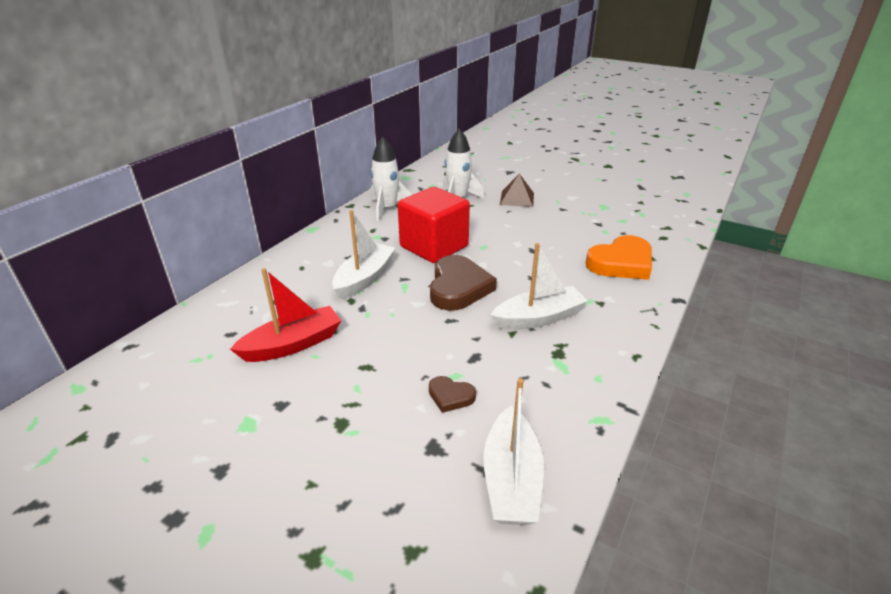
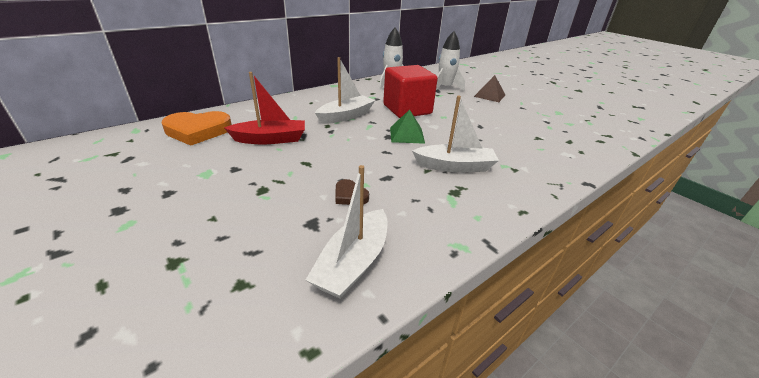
camera: 20 degrees right, 0 degrees up
(458, 287) = (406, 135): brown heart -> green pyramid
(621, 263) = (550, 149): orange heart -> orange heart (198, 131)

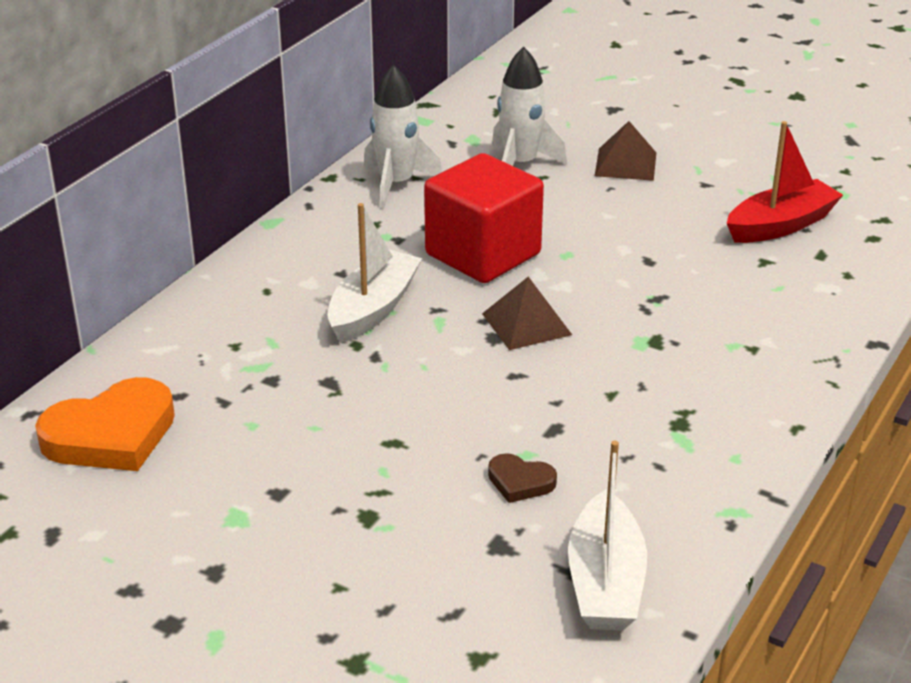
camera: 20 degrees left, 0 degrees up
(270, 139) = (278, 411): red boat -> red boat (780, 225)
(406, 135) = (526, 324): green pyramid -> brown pyramid
(455, 166) = (653, 372): white boat -> none

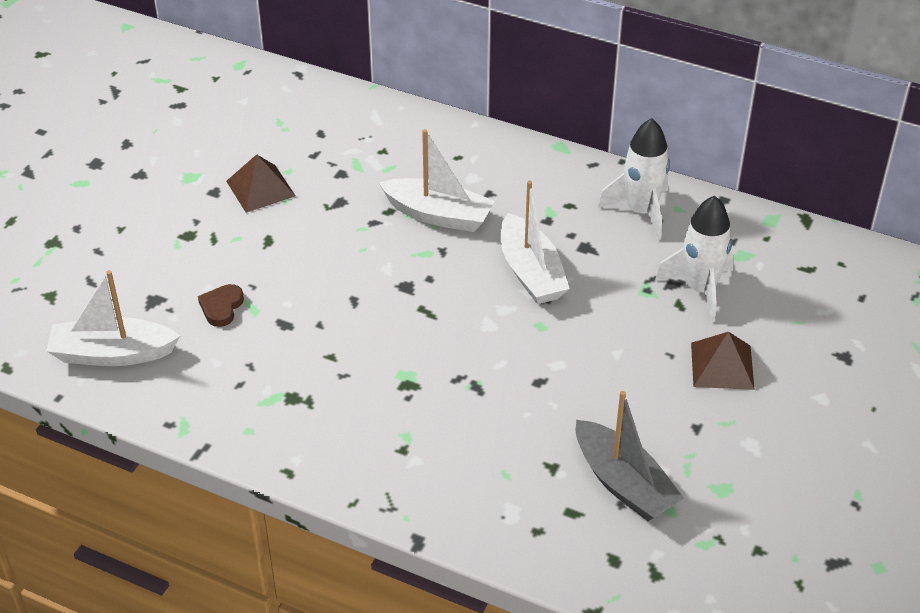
camera: 85 degrees right, 10 degrees up
(111, 435) = (275, 111): orange heart -> none
(483, 254) = (531, 272): red cube -> white boat
(526, 324) = (426, 303): brown pyramid -> brown pyramid (260, 188)
(780, 225) = (623, 483): red boat -> grey boat

